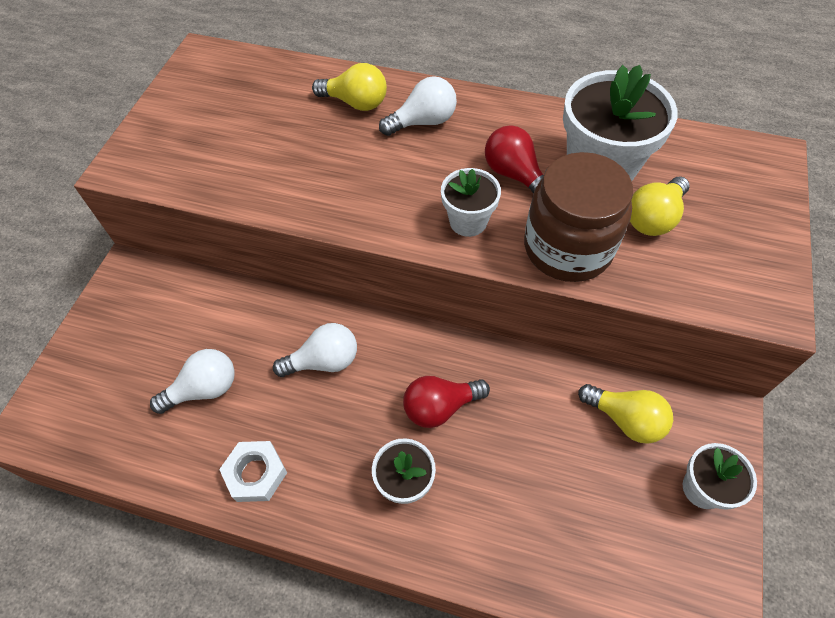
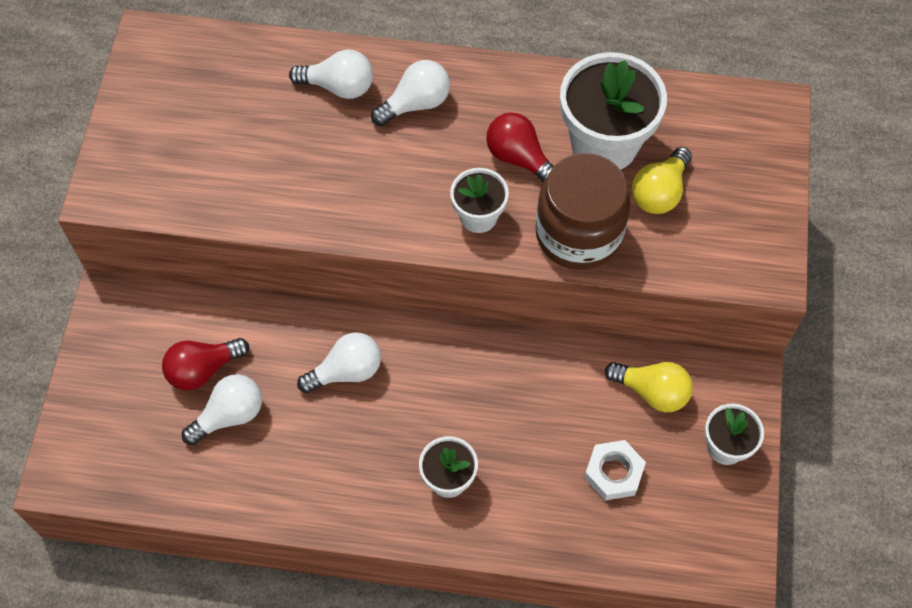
camera: 10 degrees left, 5 degrees up
(256, 473) = (302, 489): white nut -> white nut (614, 473)
(355, 102) = (338, 86): yellow light bulb -> white light bulb
(440, 407) = (471, 403): red light bulb -> red light bulb (203, 369)

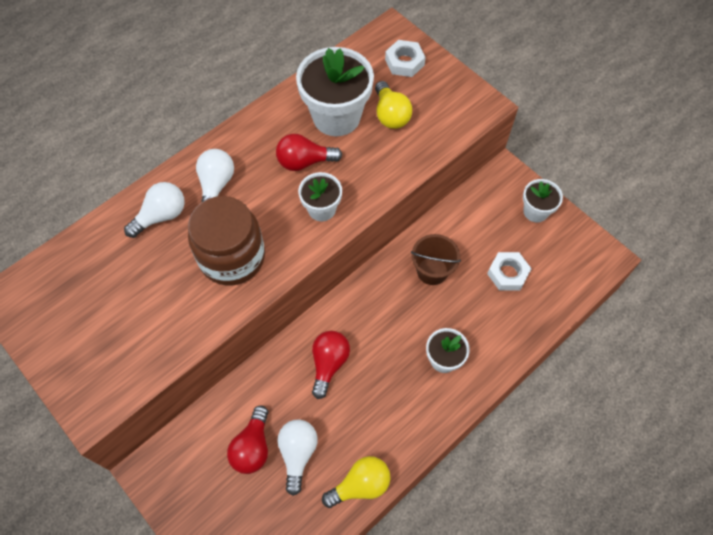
camera: 50 degrees left, 0 degrees up
(346, 371) = (329, 364): white light bulb -> red light bulb
(544, 391) = (432, 271): none -> brown bucket
(578, 234) = (380, 170): brown jar -> brown jar (232, 257)
(652, 391) = (476, 220): yellow light bulb -> yellow light bulb (360, 485)
(745, 154) = (404, 62): none -> white nut

